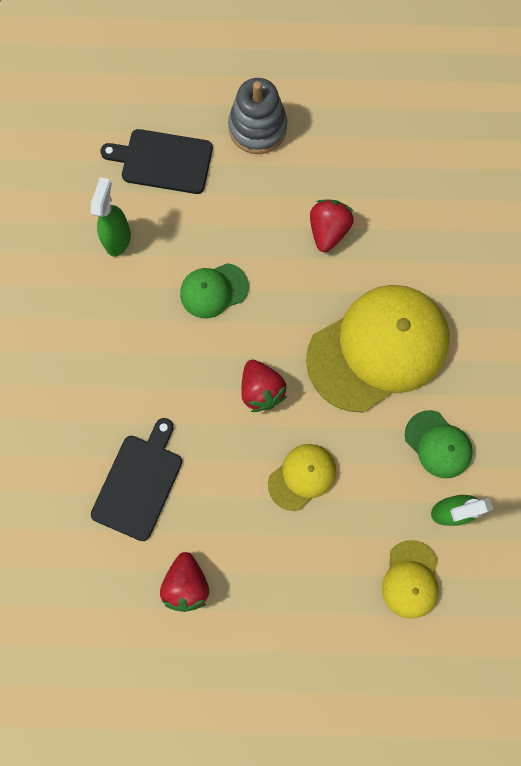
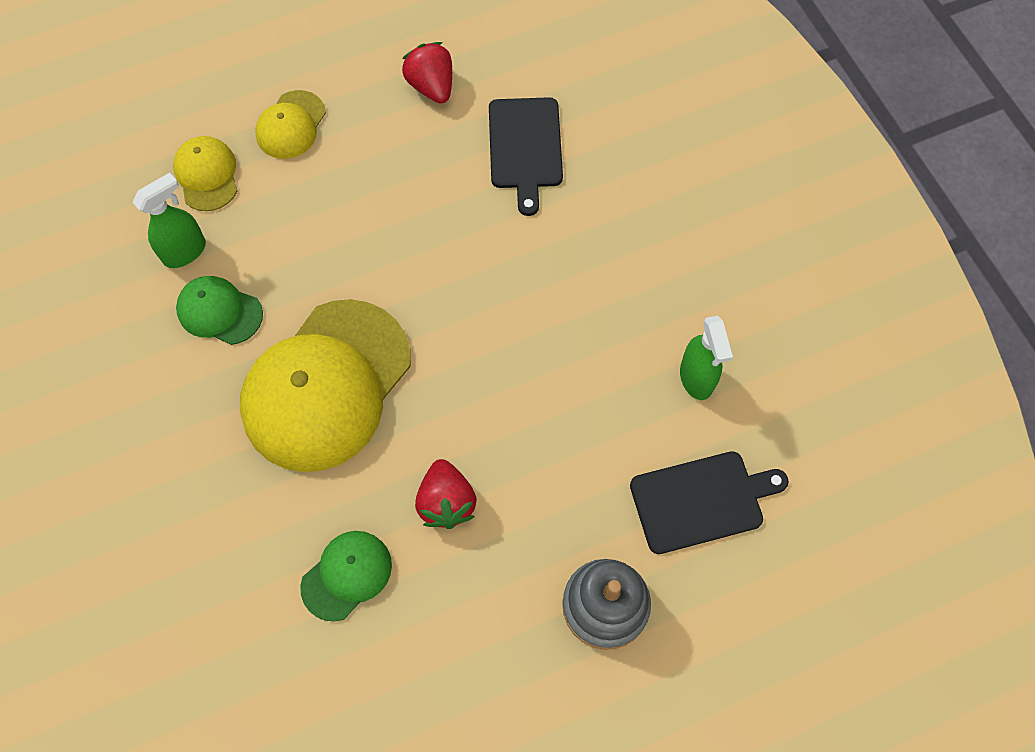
camera: 155 degrees right, 10 degrees down
(213, 290) = (551, 368): green cap -> green cap (347, 575)
(261, 390) = (442, 285): red strawberry -> none
(302, 476) = (358, 220): yellow cap -> yellow cap (291, 125)

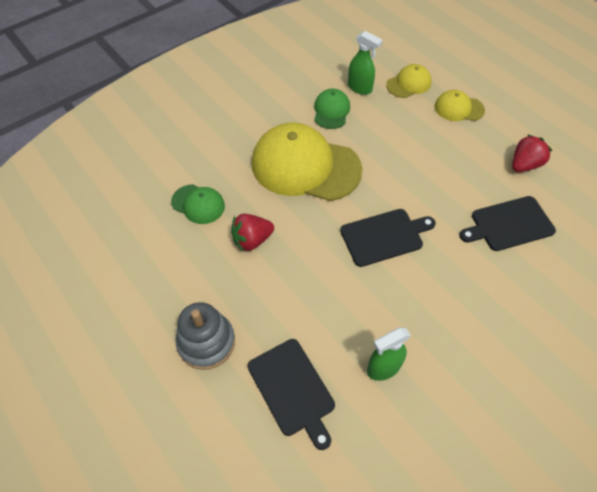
camera: 75 degrees right, 10 degrees down
(497, 311) = (384, 236): none -> black cutting board

